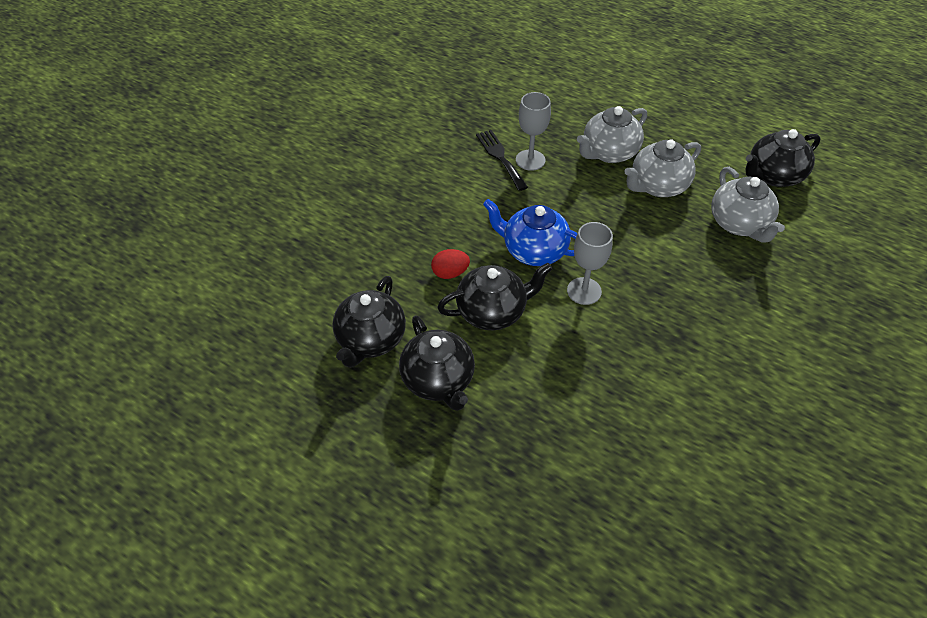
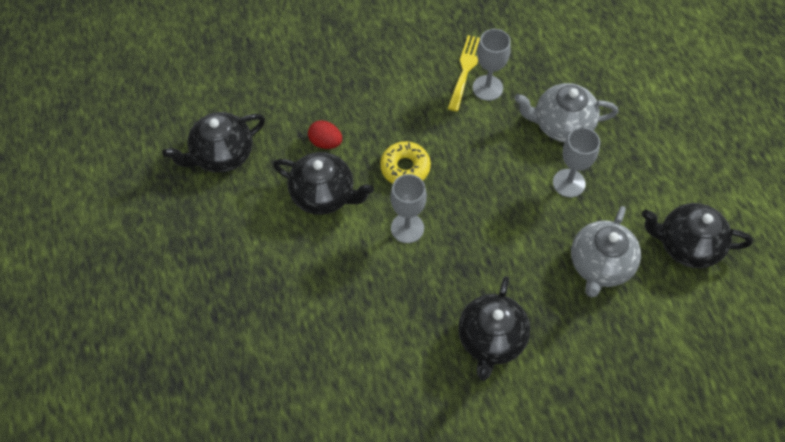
camera: 40 degrees right, 10 degrees up
(438, 381) = (235, 218): black teapot -> black teapot (491, 339)
(500, 157) = (466, 69): black fork -> yellow fork
(533, 250) = (405, 168): blue teapot -> yellow donut
(657, 186) = (569, 183): grey teapot -> grey goblet

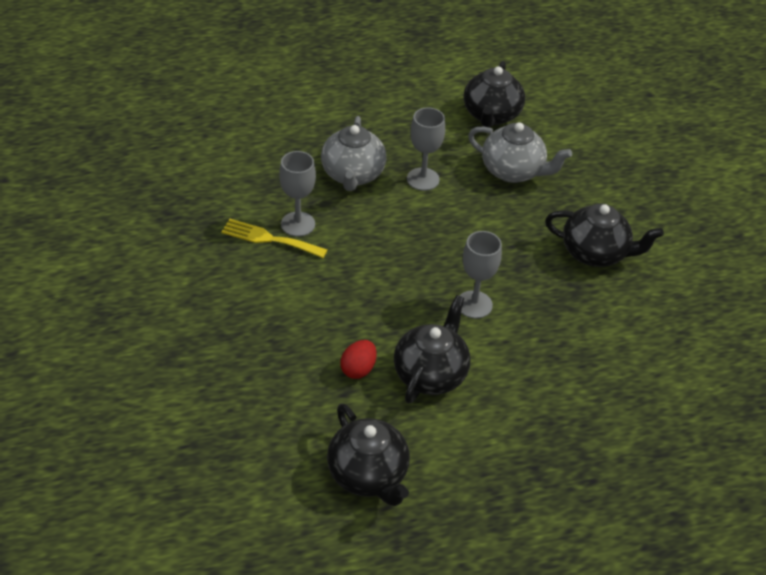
camera: 90 degrees left, 15 degrees down
(405, 168) = (398, 300): yellow donut -> none

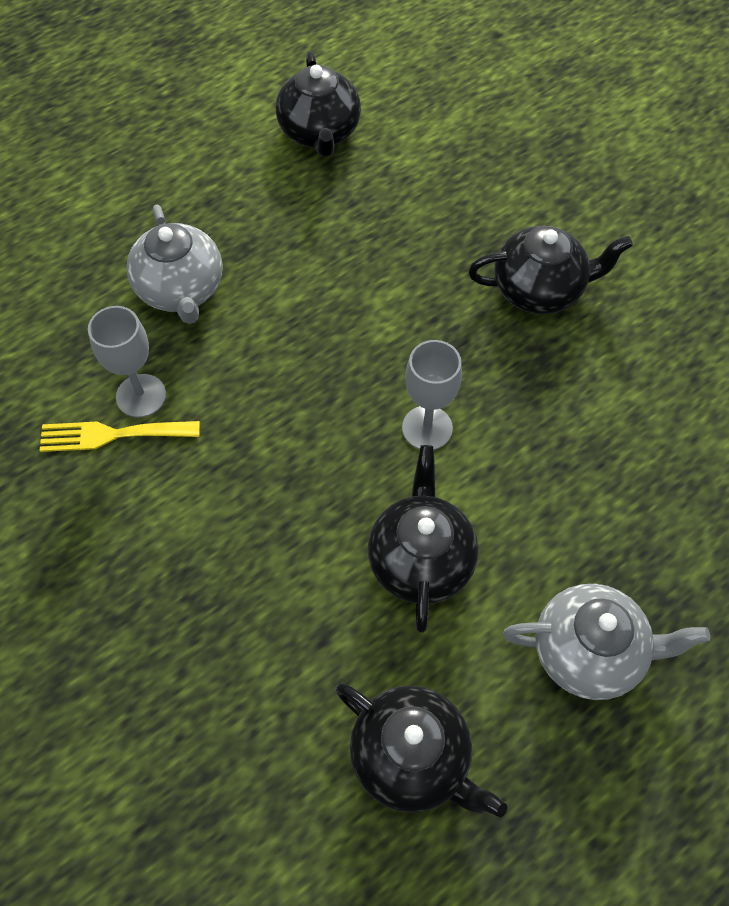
camera: 20 degrees left, 15 degrees up
(358, 369) = (323, 594): red egg -> none
(423, 179) = (276, 261): grey goblet -> none
(513, 171) = (385, 206): grey teapot -> grey teapot (589, 652)

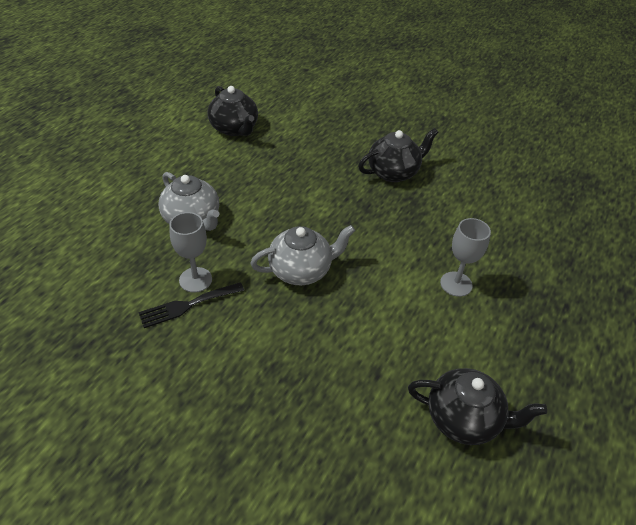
camera: 25 degrees left, 15 degrees down
(112, 435) = (187, 305): yellow fork -> black fork
(420, 559) = (408, 315): black teapot -> none
(427, 428) = (373, 250): grey goblet -> grey goblet (456, 284)
(589, 652) = (523, 331): grey teapot -> grey teapot (301, 270)

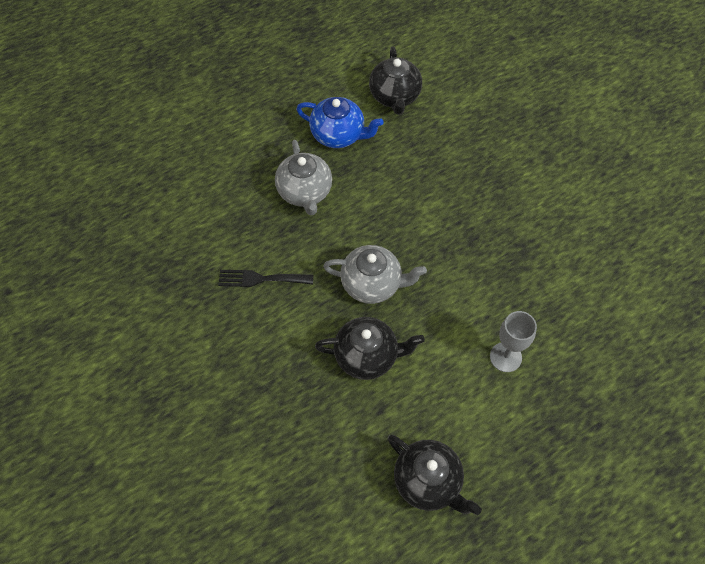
camera: 30 degrees right, 15 degrees up
(195, 280) = (279, 256): grey goblet -> none
(200, 168) = (338, 135): none -> blue teapot
(394, 172) = (525, 208): black teapot -> black teapot (367, 356)

